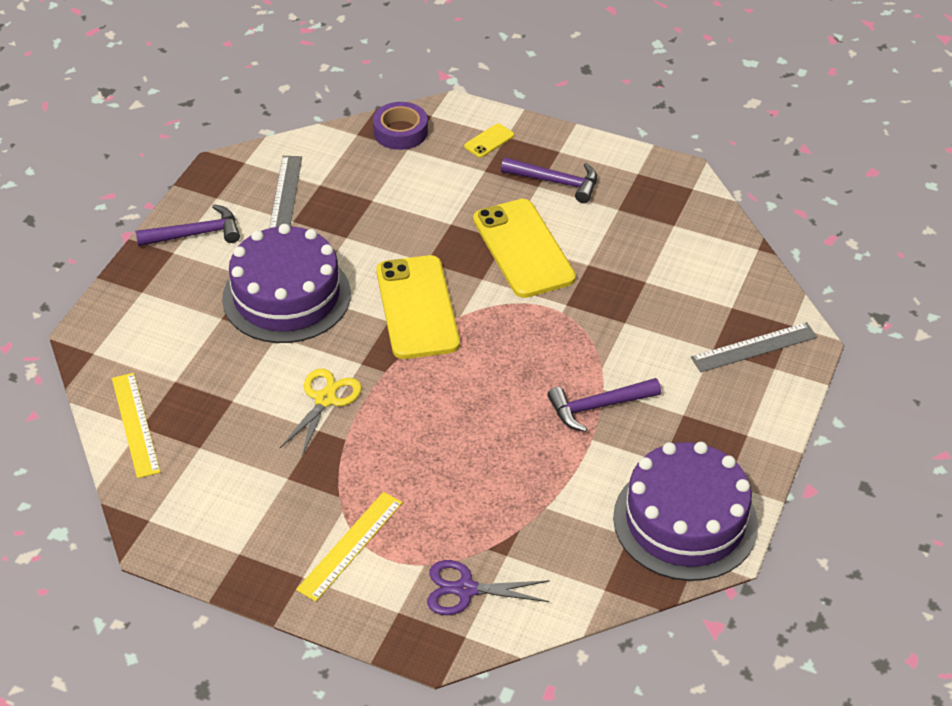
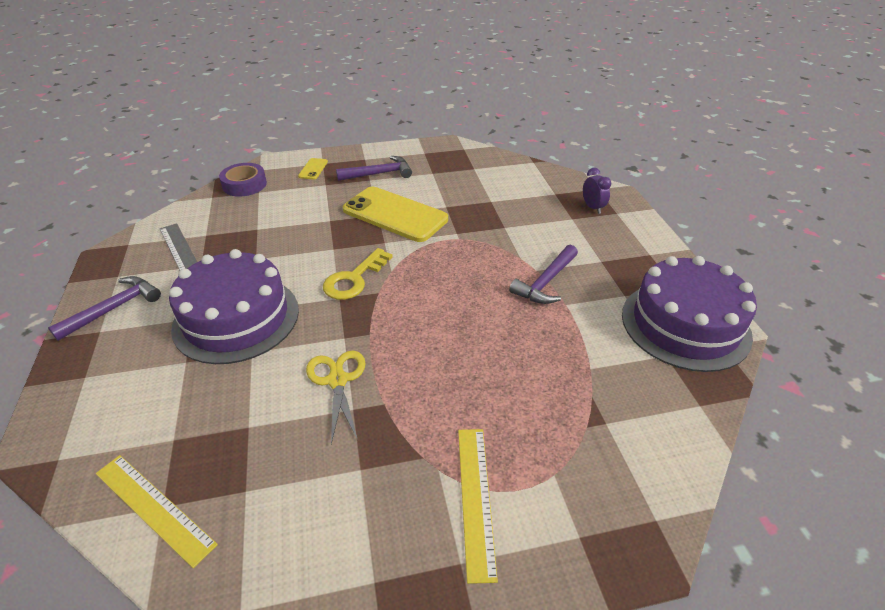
camera: 35 degrees left, 5 degrees down
(417, 307) = (354, 279): yellow phone -> yellow key
(465, 589) = (609, 474): purple scissors -> none
(754, 347) = (592, 207): grey ruler -> purple clock

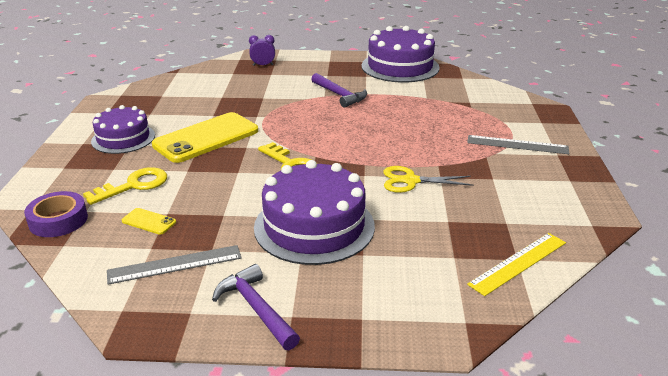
camera: 75 degrees left, 10 degrees down
(299, 201) = (134, 185): none -> yellow key
(313, 169) = (71, 174): yellow phone -> yellow phone (149, 221)
(379, 174) = (123, 138): purple hammer -> purple cake
(475, 498) = (517, 145): yellow ruler -> grey ruler

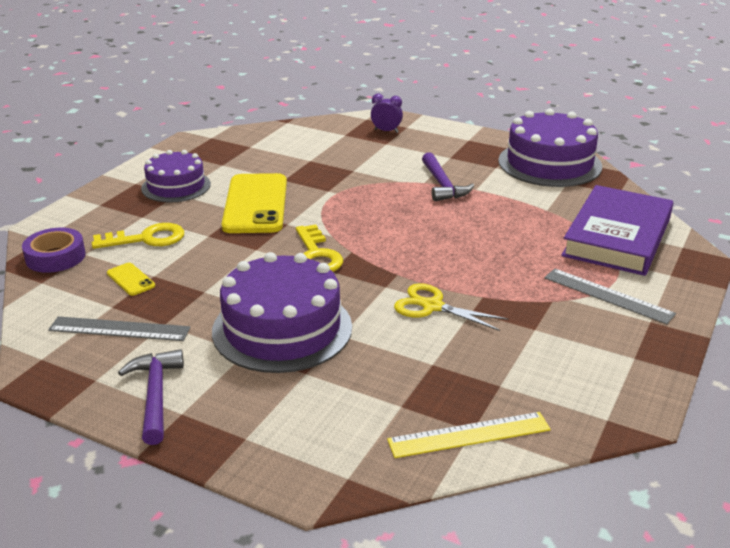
camera: 25 degrees right, 0 degrees up
(206, 138) = (255, 204): yellow phone -> yellow phone turned 75 degrees counterclockwise
(487, 105) = (617, 237): none -> purple book

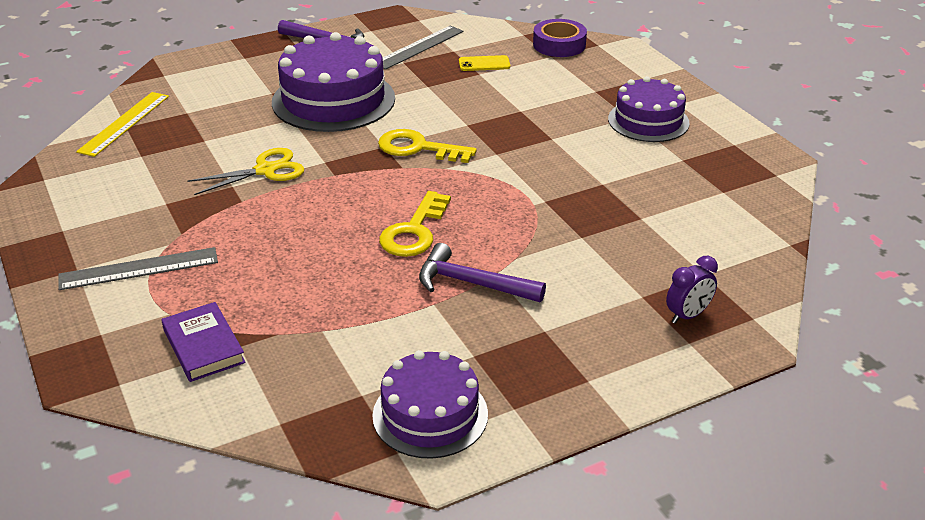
camera: 125 degrees right, 5 degrees up
(147, 239) = (547, 84): yellow key -> yellow key (414, 231)
(255, 204) = (559, 150): yellow phone -> none
(549, 163) = (430, 414): purple cake -> purple cake, size x0.64
(617, 237) = (203, 346): purple book -> purple book, size x0.50

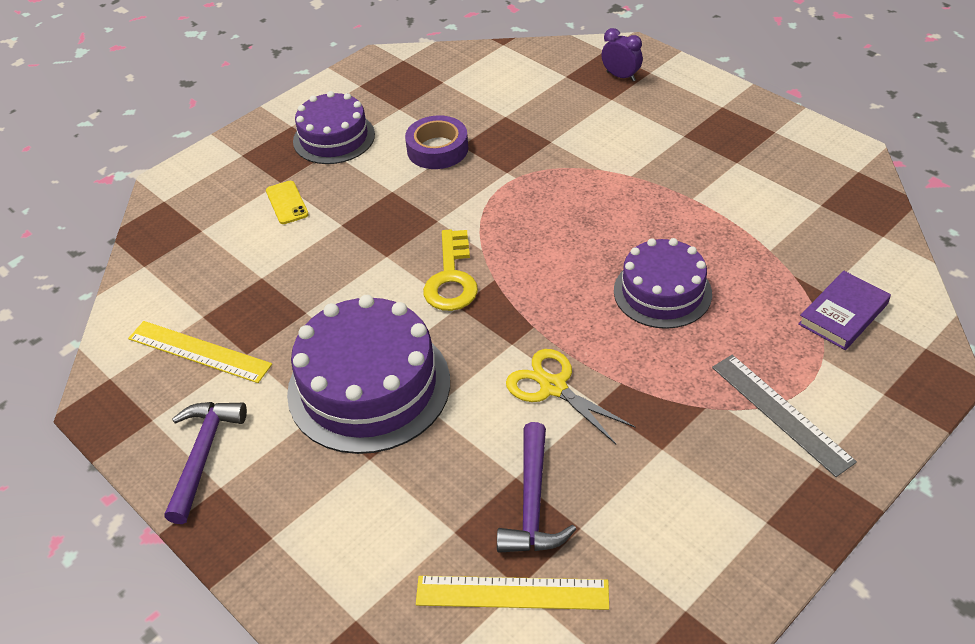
camera: 105 degrees left, 10 degrees up
(414, 231) = (600, 238): yellow key -> none
(419, 47) = (199, 351): grey ruler -> yellow ruler
(430, 414) = (812, 166): purple cake -> purple cake (662, 292)
(472, 283) = (652, 184): purple hammer -> purple hammer (533, 503)
(484, 64) = (235, 279): yellow phone -> yellow phone (287, 203)
(559, 45) = (170, 230): purple tape -> purple tape (437, 149)

